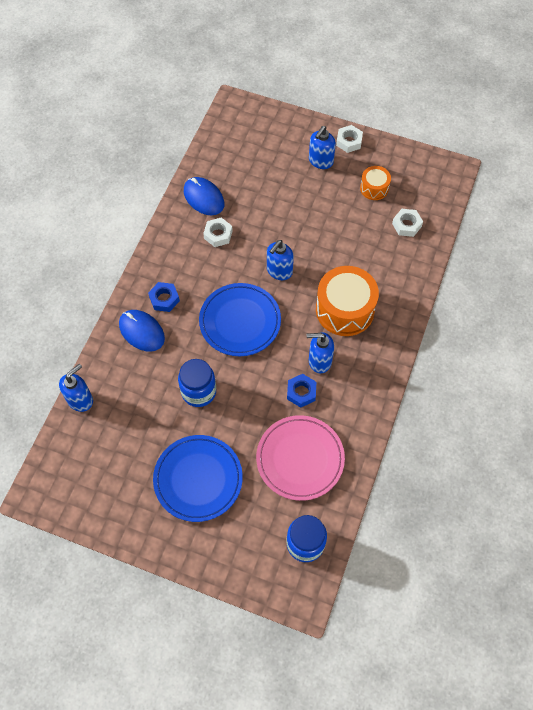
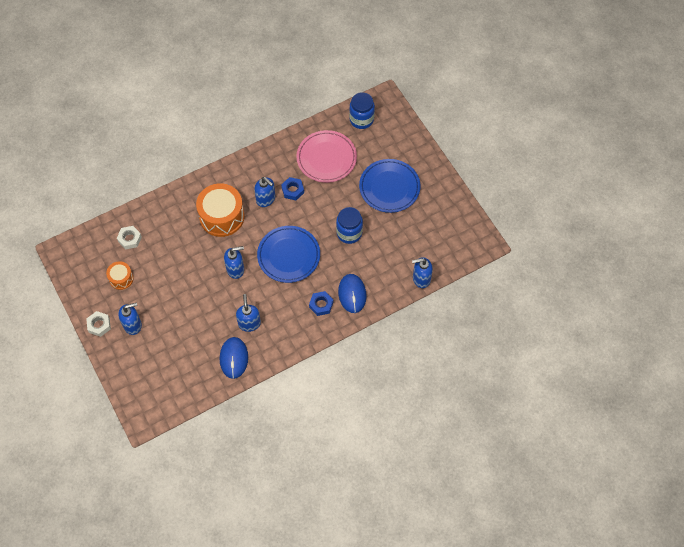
camera: 140 degrees left, 0 degrees up
(218, 234) = (249, 323): white nut -> blue soap dispenser

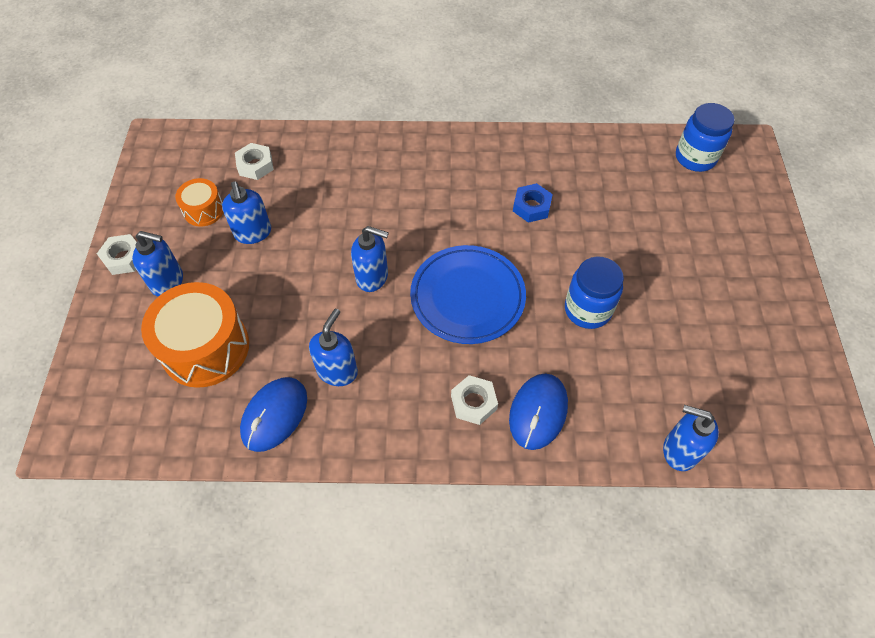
camera: 30 degrees right, 5 degrees down
(222, 216) = (402, 195): orange drum -> orange drum (205, 347)
(266, 199) = (483, 201): blue soap dispenser -> blue soap dispenser (253, 233)
(321, 305) = (473, 403): blue nut -> white nut
(326, 158) = (610, 186): pink plate -> none
(389, 187) = (693, 272): blue plate -> none

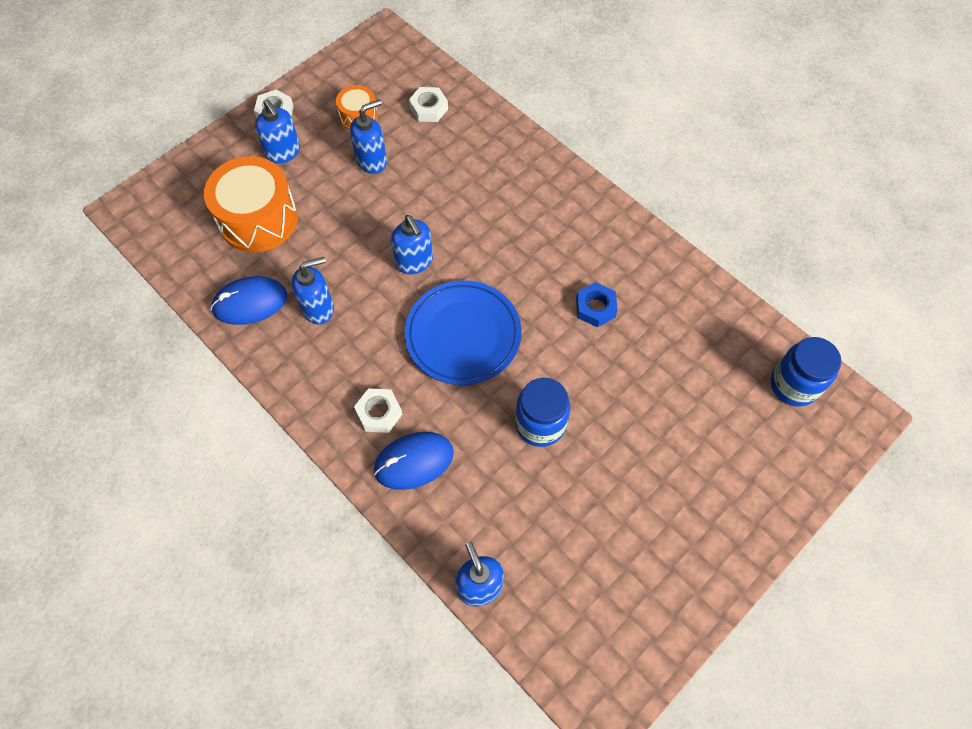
camera: 45 degrees right, 5 degrees up
(253, 233) = (372, 161): blue soap dispenser -> blue soap dispenser turned 150 degrees counterclockwise

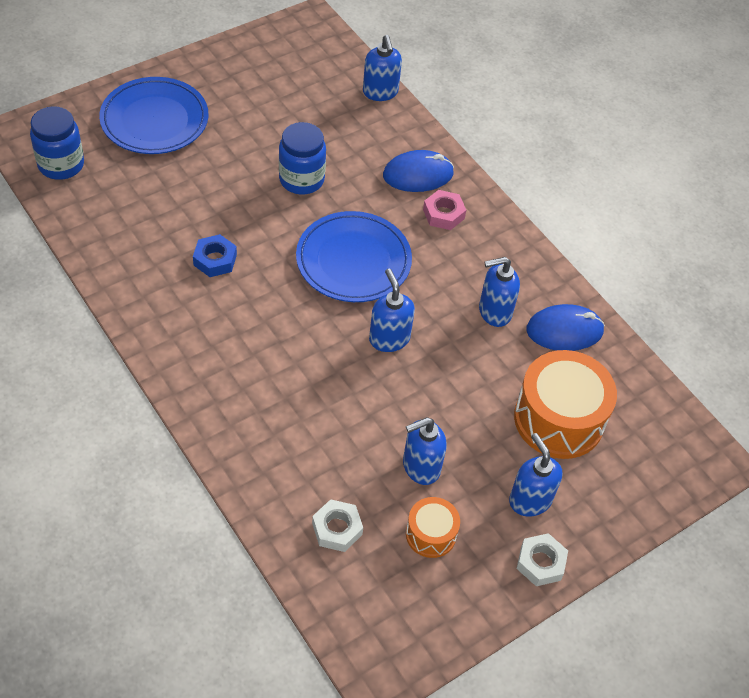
camera: 175 degrees left, 10 degrees down
(379, 413) = (443, 214): white nut -> pink nut
(728, 471) = (154, 120): none -> blue plate

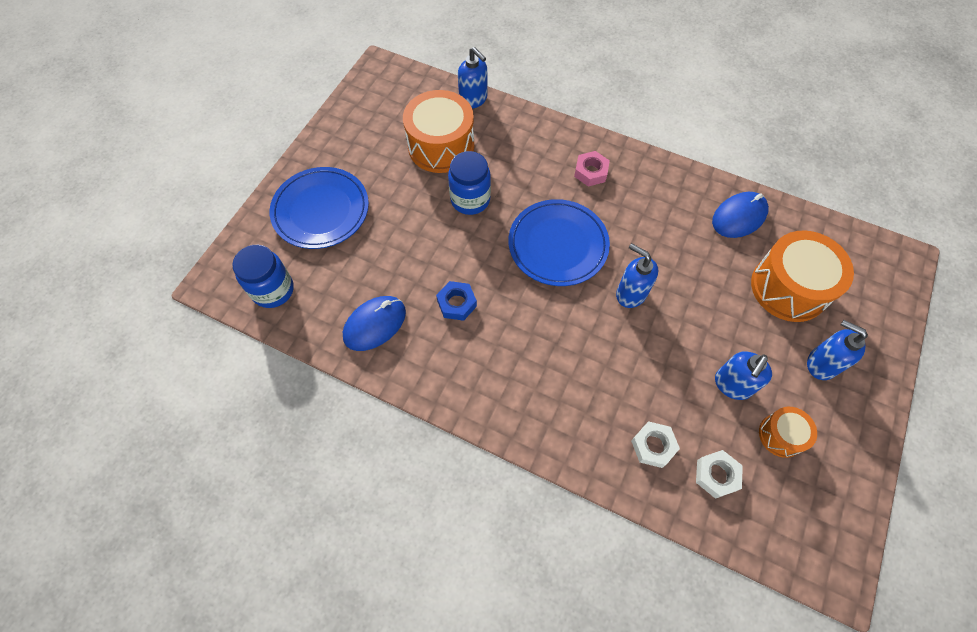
camera: 25 degrees left, 10 degrees up
(313, 119) = (441, 146): none -> orange drum
(418, 175) = (549, 150): blue mouse -> blue mouse (375, 324)
(494, 312) = (683, 229): blue soap dispenser -> none
(540, 563) = (866, 409): white nut -> white nut (653, 446)

